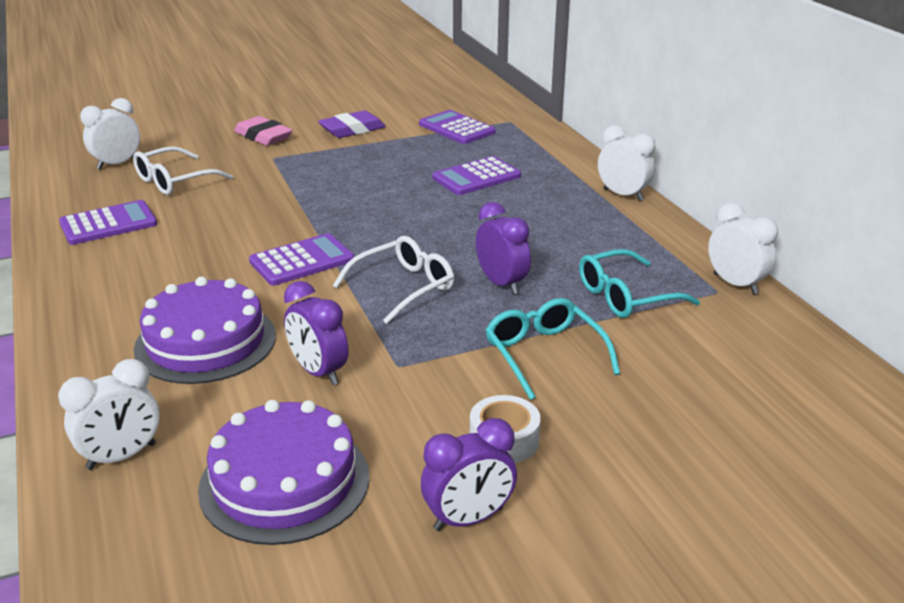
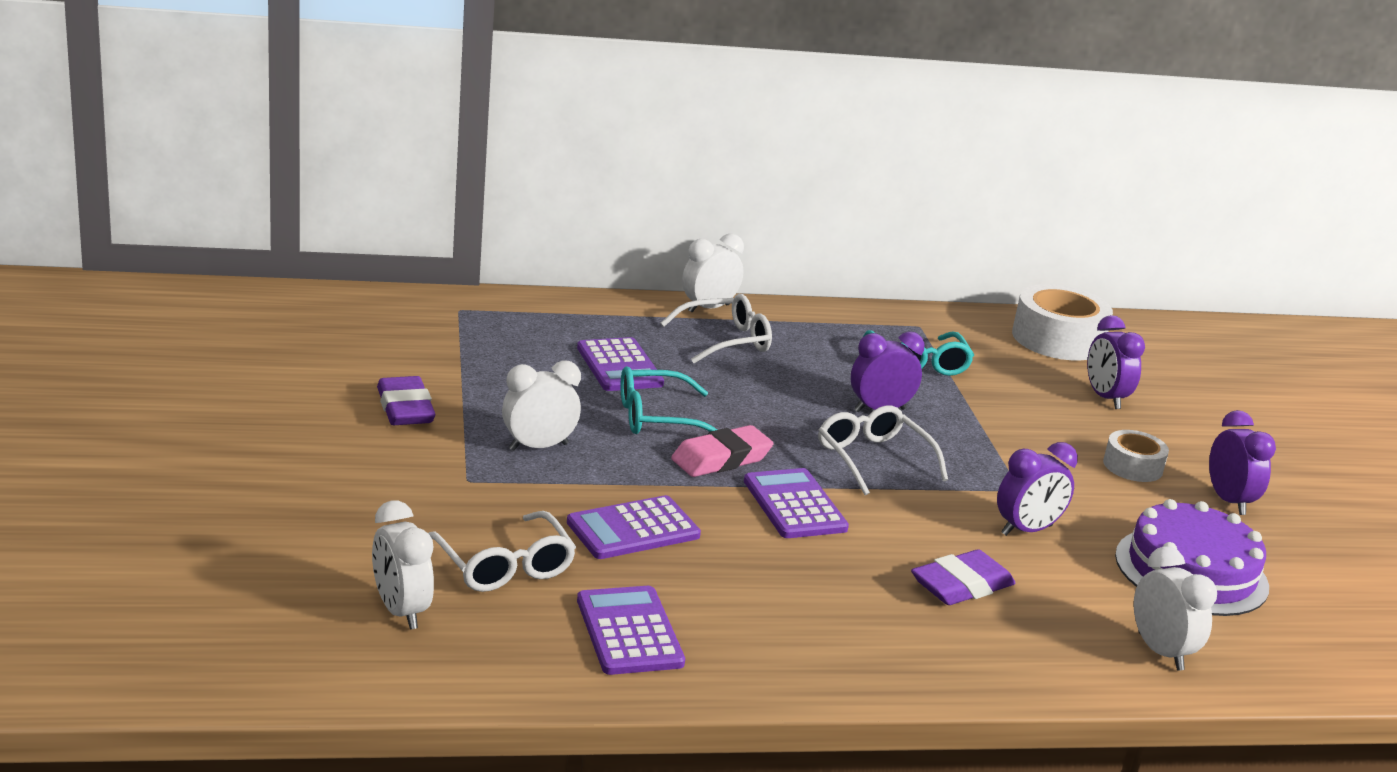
camera: 80 degrees left, 5 degrees down
(205, 342) = (961, 586): purple cake -> purple eraser
(263, 136) = (377, 476): pink eraser -> pink eraser (721, 459)
(456, 128) = (457, 344): purple calculator -> purple calculator (633, 529)
(544, 355) = (1010, 421): turquoise glasses -> turquoise glasses (657, 417)
(567, 207) = (725, 341): none -> white glasses
(669, 419) = (1105, 398): none -> purple clock
(735, 284) = (908, 316): white clock -> white clock (538, 447)
(799, 380) = (1057, 339): none -> white tape

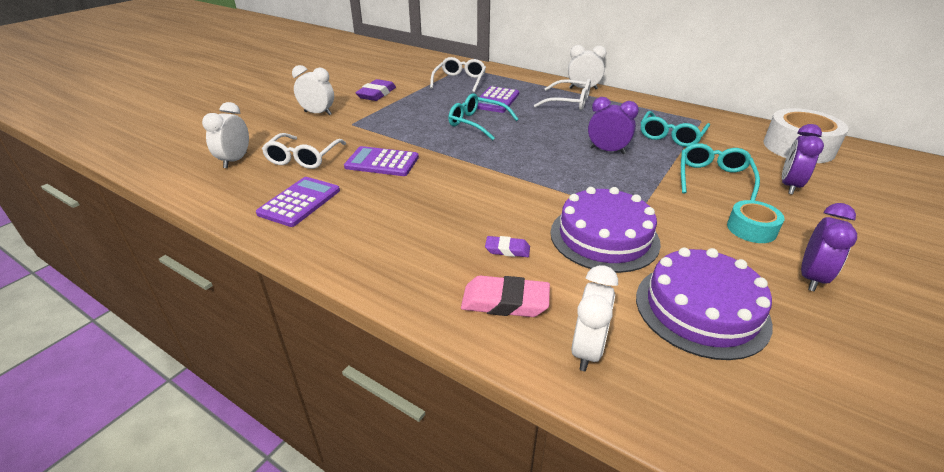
camera: 45 degrees right, 10 degrees up
(538, 447) = (402, 120): white clock -> white clock (318, 113)
(721, 459) = (478, 147): pink eraser -> pink eraser (505, 302)
(794, 505) = (479, 177): purple calculator -> none
(873, 459) = (563, 171): white glasses -> white glasses (459, 81)
(961, 586) = (507, 250): purple eraser -> purple eraser, size x0.58
(1026, 530) = (604, 237): purple clock -> purple cake
(1031, 413) = (713, 178): none -> turquoise glasses
(1132, 466) = (751, 229): white tape -> turquoise tape

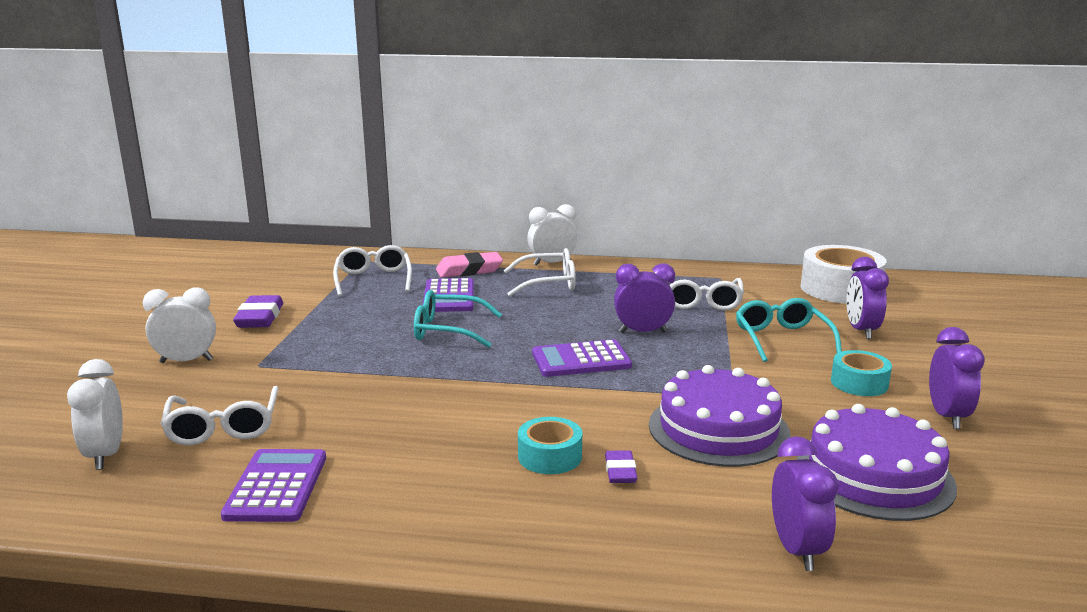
camera: 25 degrees left, 15 degrees down
(382, 162) = (355, 407): purple calculator -> purple calculator (581, 360)
(469, 226) = (550, 456): none -> turquoise tape
(505, 302) = (667, 528): pink eraser -> pink eraser (469, 270)
(507, 250) = (620, 471): purple eraser -> purple eraser turned 75 degrees counterclockwise
(587, 350) = (797, 550): white clock -> purple clock
(671, 136) = (701, 301): turquoise glasses -> white glasses

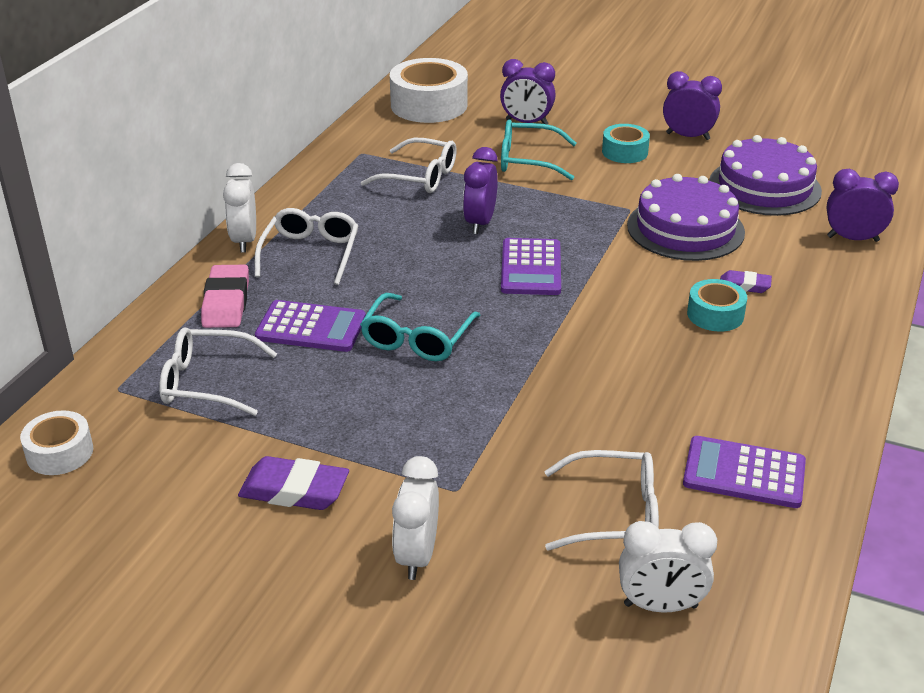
camera: 75 degrees left, 15 degrees up
(297, 259) = (60, 453): none -> white tape

